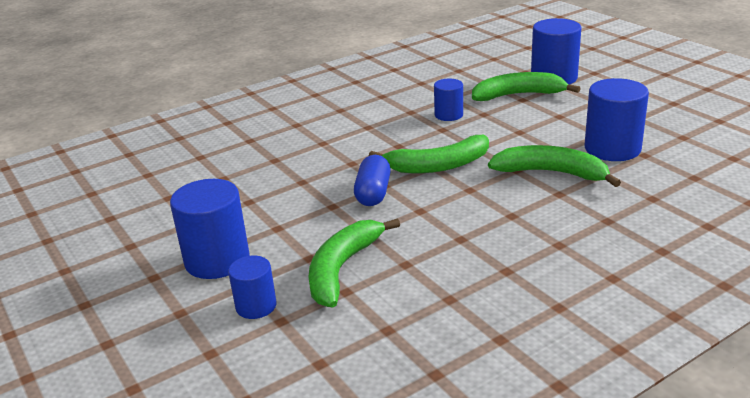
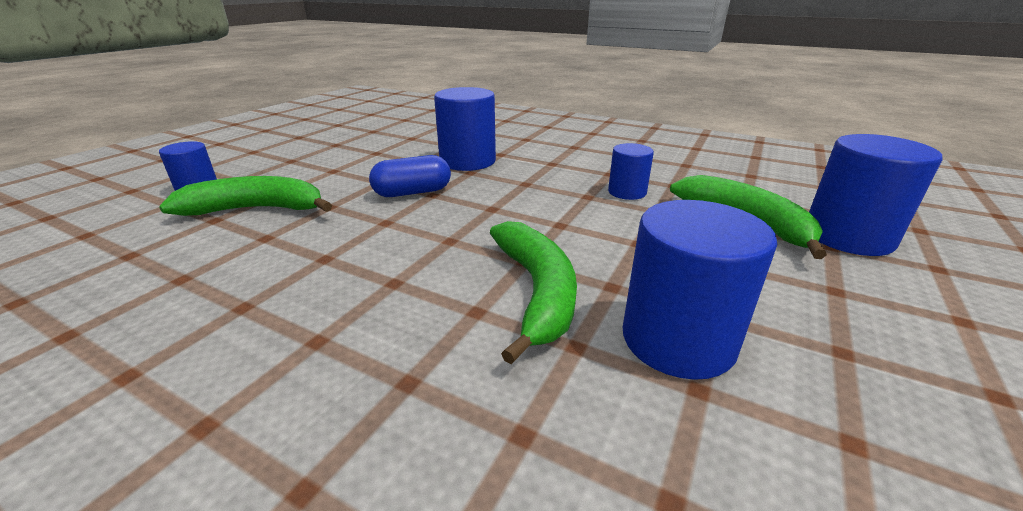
camera: 60 degrees right, 0 degrees up
(217, 260) = (276, 163): blue cylinder -> blue cylinder (467, 161)
(437, 165) = (495, 210): green banana -> none

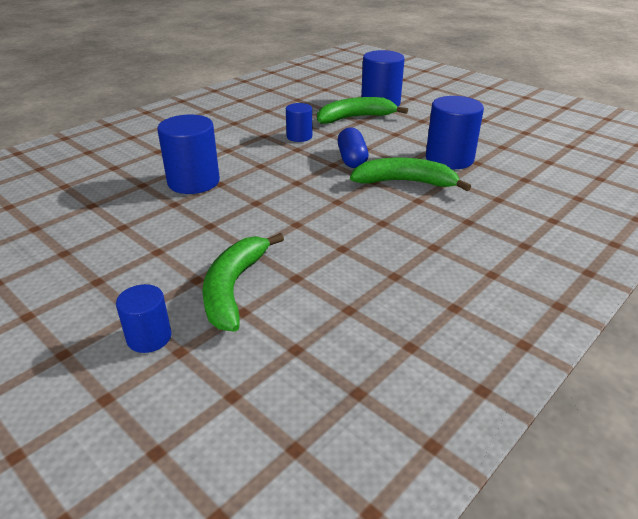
camera: 75 degrees left, 5 degrees up
(413, 192) = (247, 210): blue capsule -> blue capsule (352, 159)

